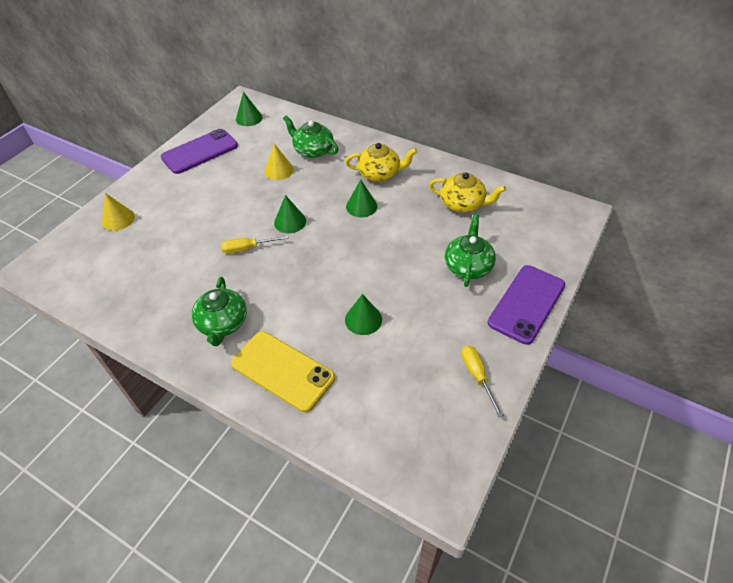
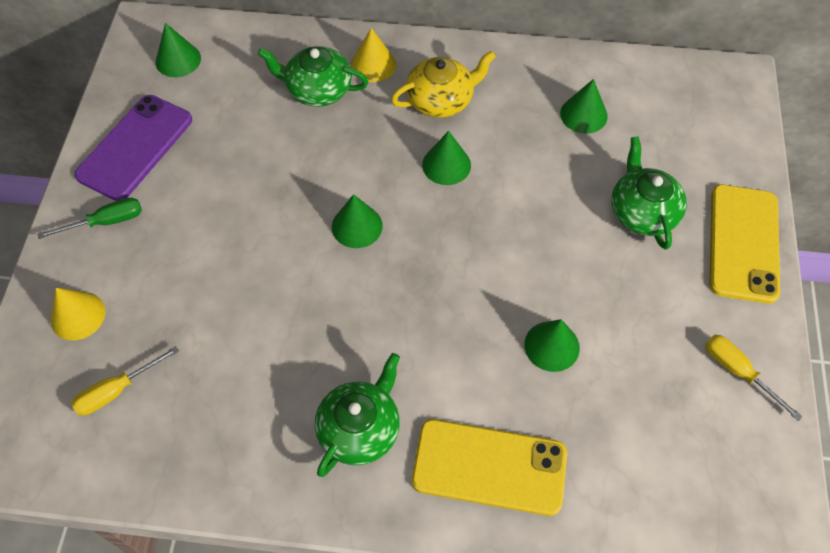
camera: 25 degrees left, 10 degrees up
(162, 181) = (106, 222): none -> green screwdriver
(223, 323) = (360, 429): green teapot -> green teapot turned 120 degrees counterclockwise
(247, 248) = (320, 293): yellow screwdriver -> yellow screwdriver (117, 390)
(279, 170) = (286, 142): yellow cone -> yellow cone (373, 64)
(463, 204) = (583, 114): yellow teapot -> green cone
(526, 304) = (743, 243): purple phone -> yellow phone

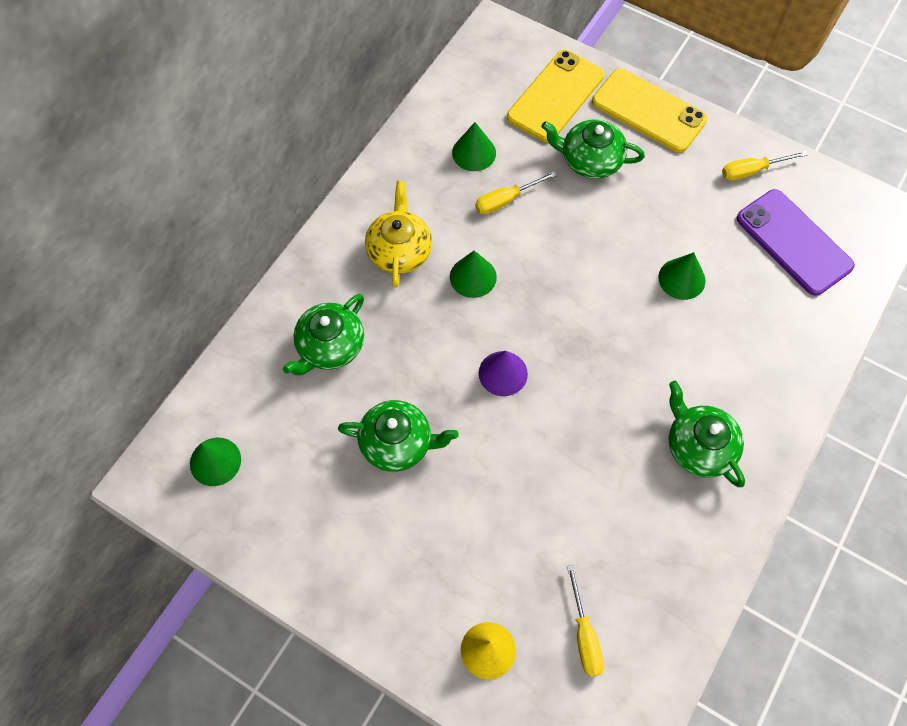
camera: 65 degrees left, 5 degrees up
(106, 222) = (390, 593): green screwdriver -> none
(135, 147) = (310, 538): purple phone -> purple phone (793, 242)
(248, 173) = (397, 443): none -> green teapot
(357, 226) = (503, 373): green cone -> purple cone
(373, 64) = (326, 288): yellow cone -> none
(489, 467) = (765, 367): yellow phone -> yellow phone (555, 96)
(547, 159) = (506, 200): none -> yellow screwdriver

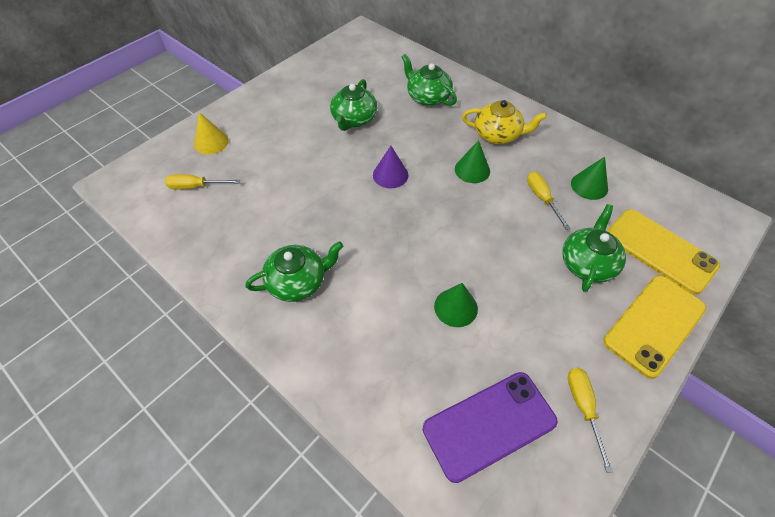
camera: 100 degrees right, 10 degrees down
(215, 461) = (365, 52): green cone -> none

